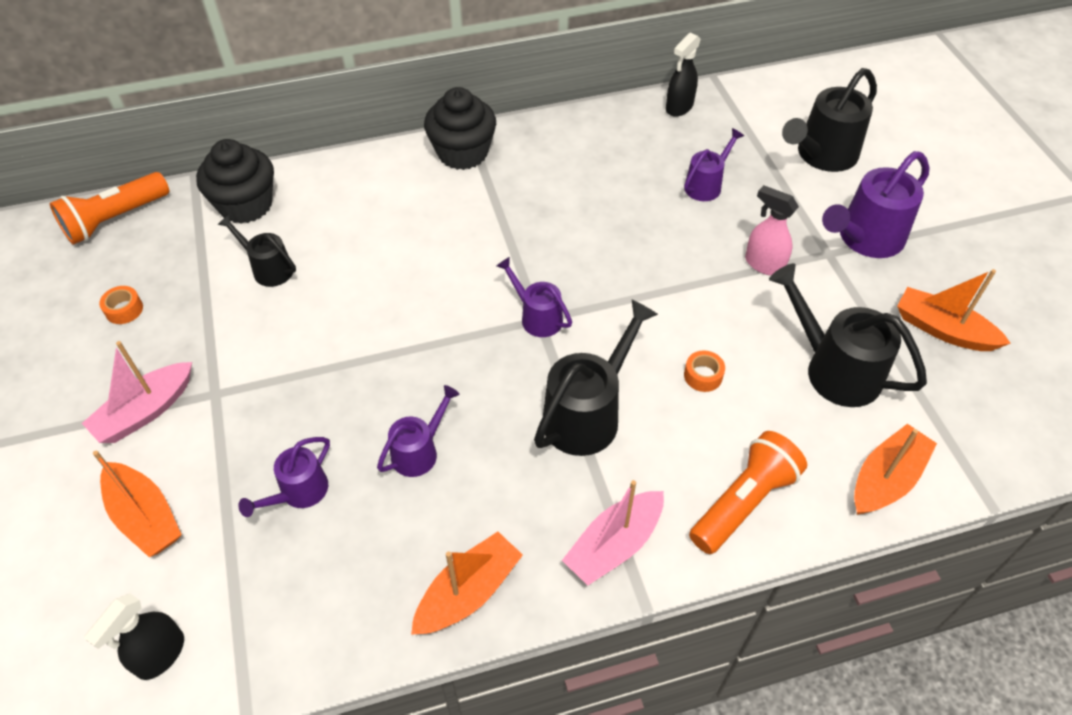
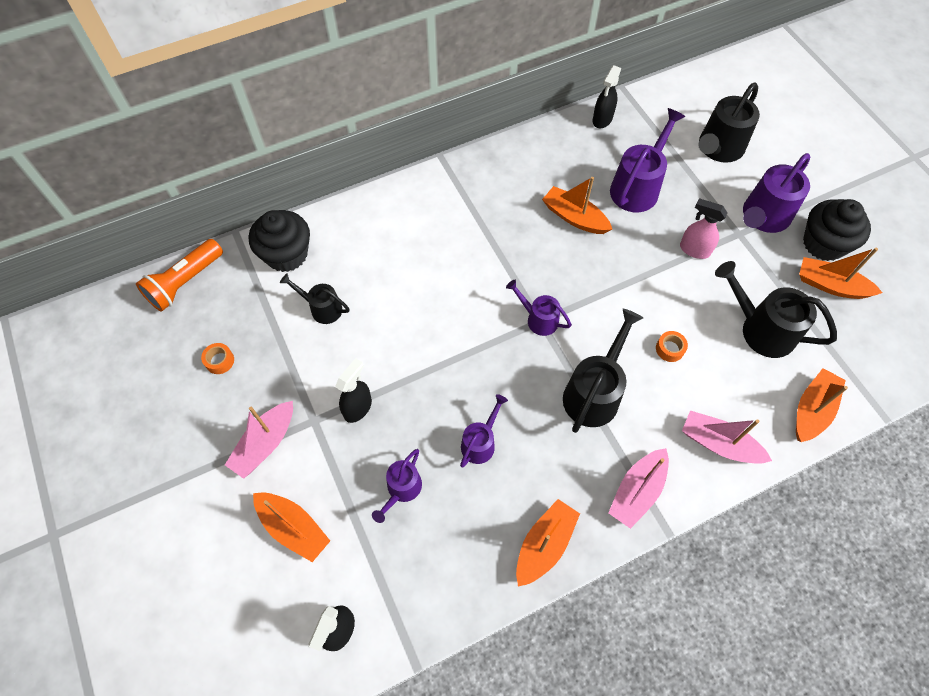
camera: 10 degrees left, 10 degrees up
(275, 386) = (358, 407): none -> black spray bottle
(462, 153) = (445, 183): black cupcake -> black cupcake (823, 244)
(615, 209) = (574, 217): none -> orange boat
(706, 185) = (637, 187): purple watering can -> purple watering can, size x1.71
(743, 502) = (719, 444): orange flashlight -> pink boat

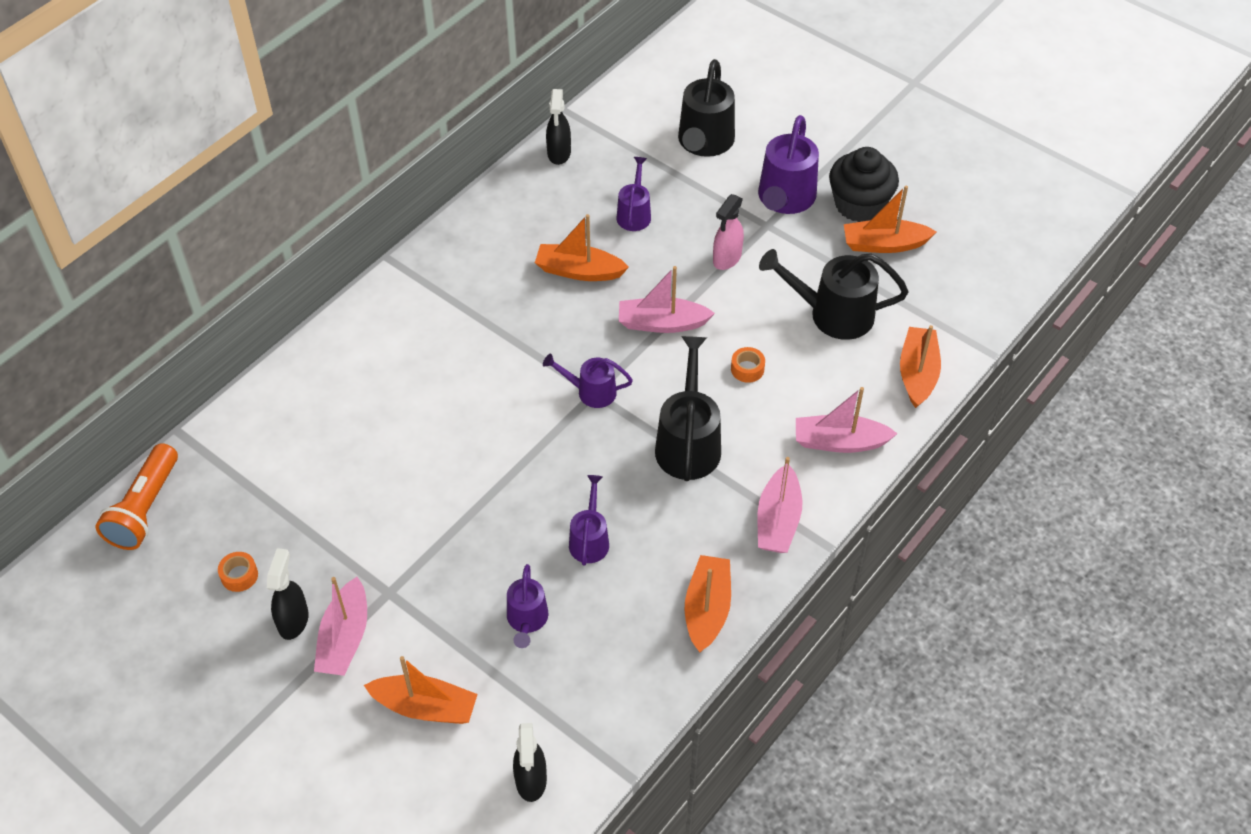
camera: 25 degrees left, 10 degrees down
(286, 254) = (257, 432): black cupcake -> none
(322, 308) = (333, 473): black watering can -> none
(358, 407) = (433, 559): black spray bottle -> black spray bottle (293, 620)
(618, 284) = (662, 323): none -> pink boat
(637, 187) = (634, 213): purple watering can -> purple watering can, size x0.59
(694, 249) = (726, 258): pink spray bottle -> pink spray bottle turned 60 degrees counterclockwise

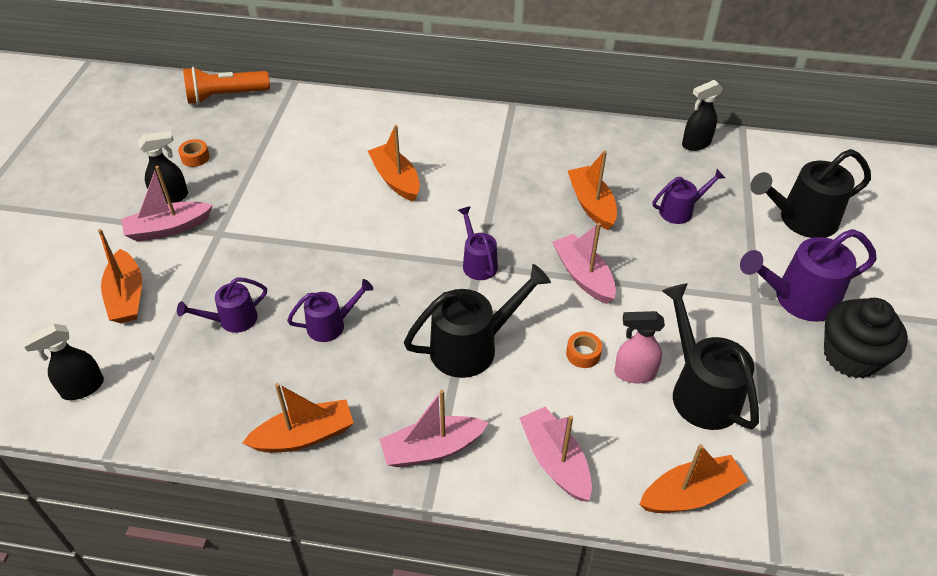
camera: 60 degrees right, 5 degrees down
(726, 258) = (691, 288): pink spray bottle -> pink spray bottle (634, 373)
(884, 244) = (823, 397): orange boat -> orange boat (395, 180)

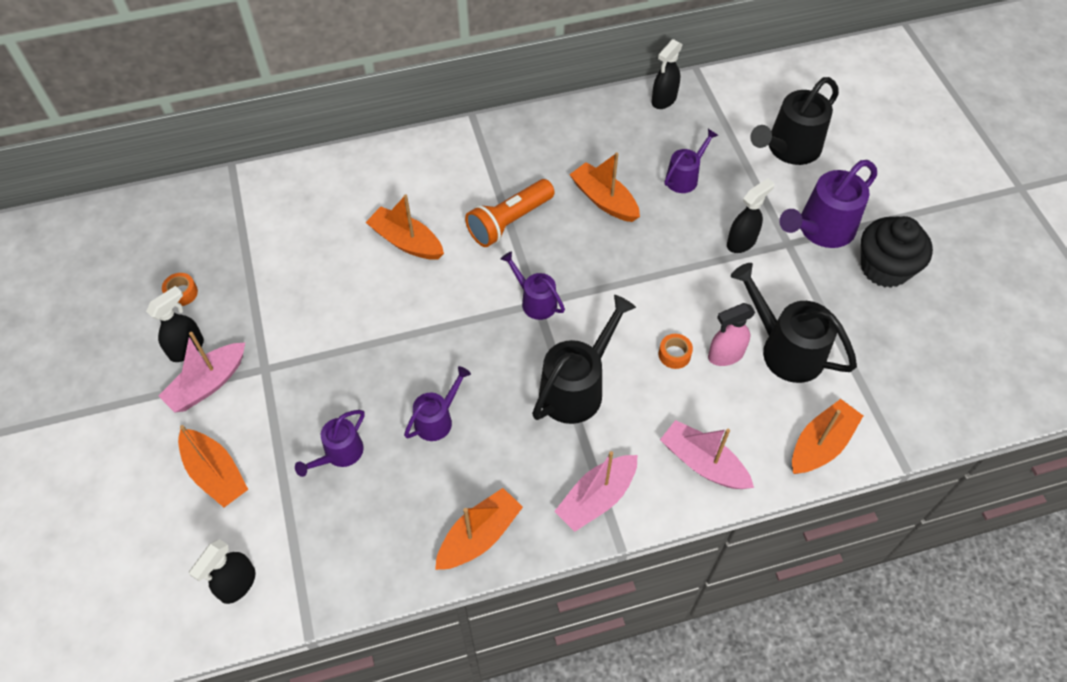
camera: 25 degrees left, 10 degrees up
(225, 96) = (166, 208): orange flashlight -> orange flashlight (509, 222)
(583, 276) = (635, 277): pink boat -> none
(707, 282) = (741, 242): none -> black spray bottle

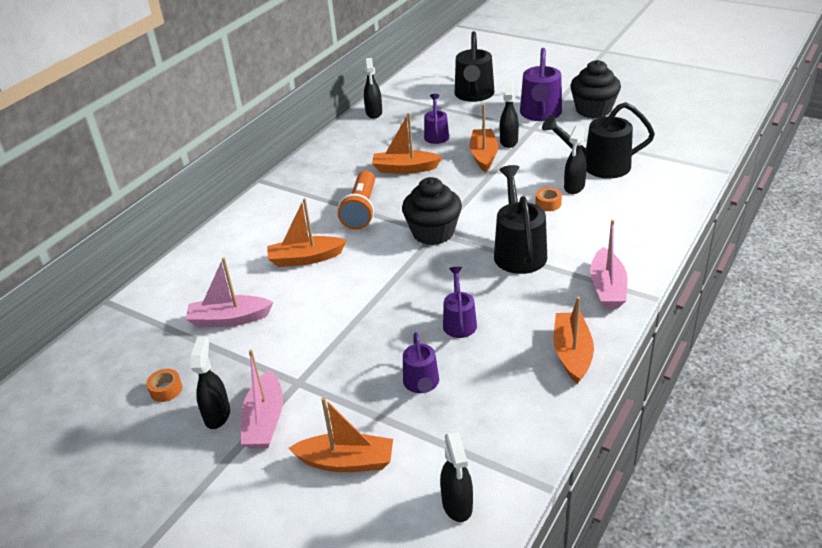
camera: 40 degrees left, 20 degrees down
(535, 301) = (433, 232): purple watering can -> black cupcake
(703, 463) = (635, 234): pink boat -> pink boat (229, 319)
(725, 355) = (574, 187): pink spray bottle -> black spray bottle
(821, 444) = (676, 188): orange boat -> orange boat (483, 156)

